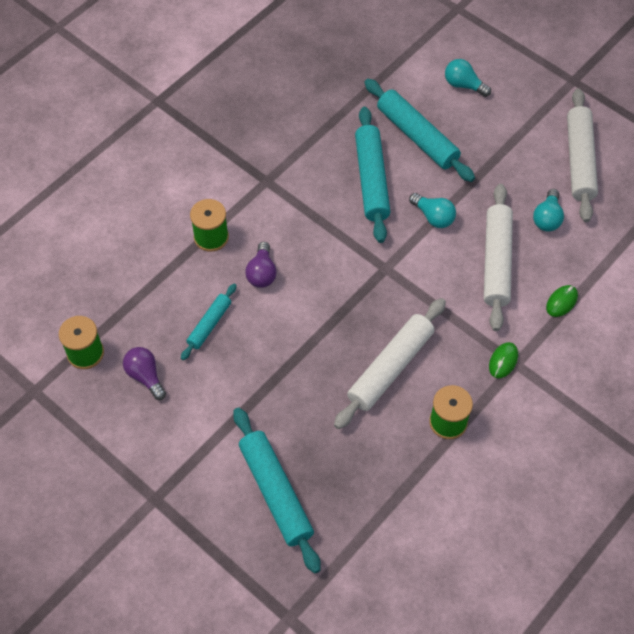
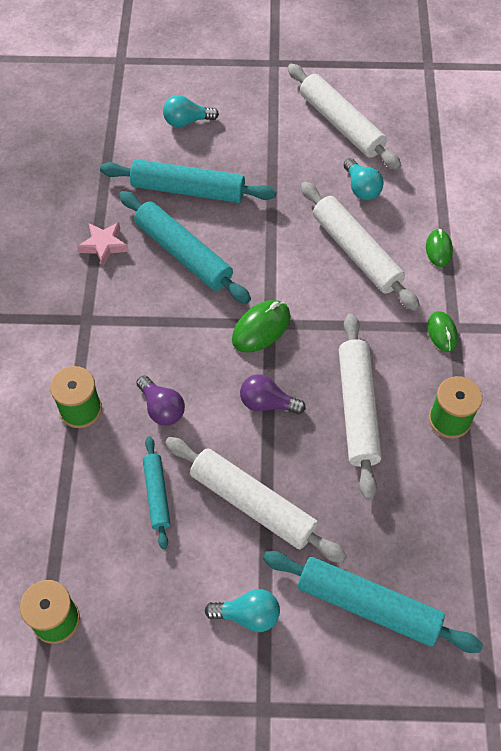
camera: 40 degrees left, 0 degrees up
(145, 376) = (140, 594): purple light bulb -> purple light bulb (267, 403)
(263, 375) = (253, 503): none -> white rolling pin
(323, 138) = (104, 245): none -> pink star
(376, 267) = (261, 328): none -> green mouse
(433, 217) = (268, 250): turquoise light bulb -> turquoise light bulb (248, 615)

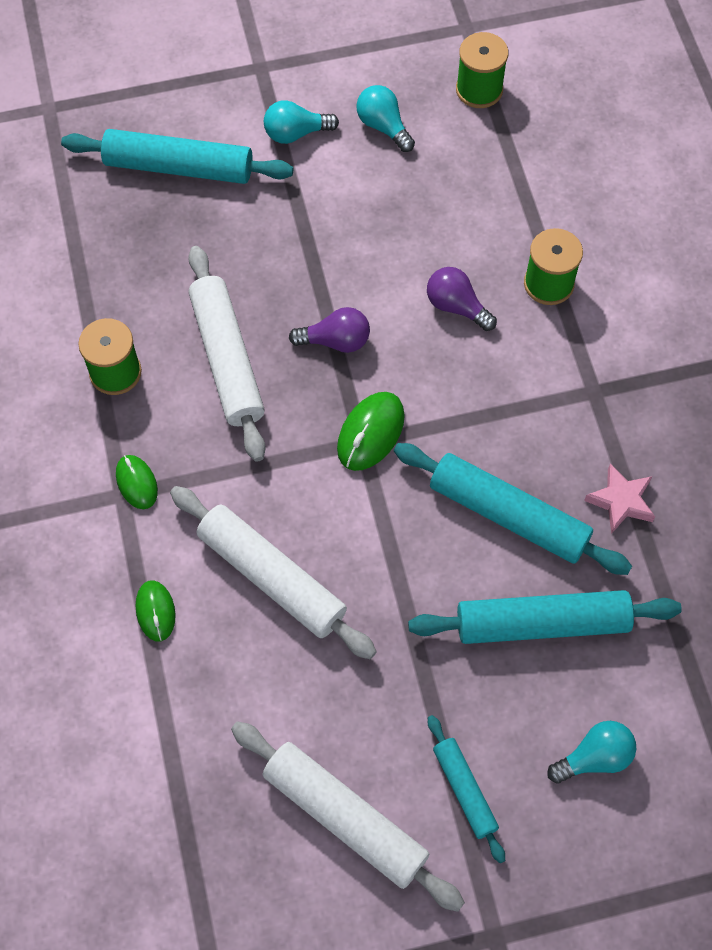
camera: 165 degrees right, 5 degrees up
(157, 494) = (426, 217): turquoise rolling pin -> turquoise rolling pin (464, 790)
(253, 503) = (320, 231): white rolling pin -> none
(361, 188) = (286, 693): turquoise light bulb -> turquoise light bulb (383, 126)

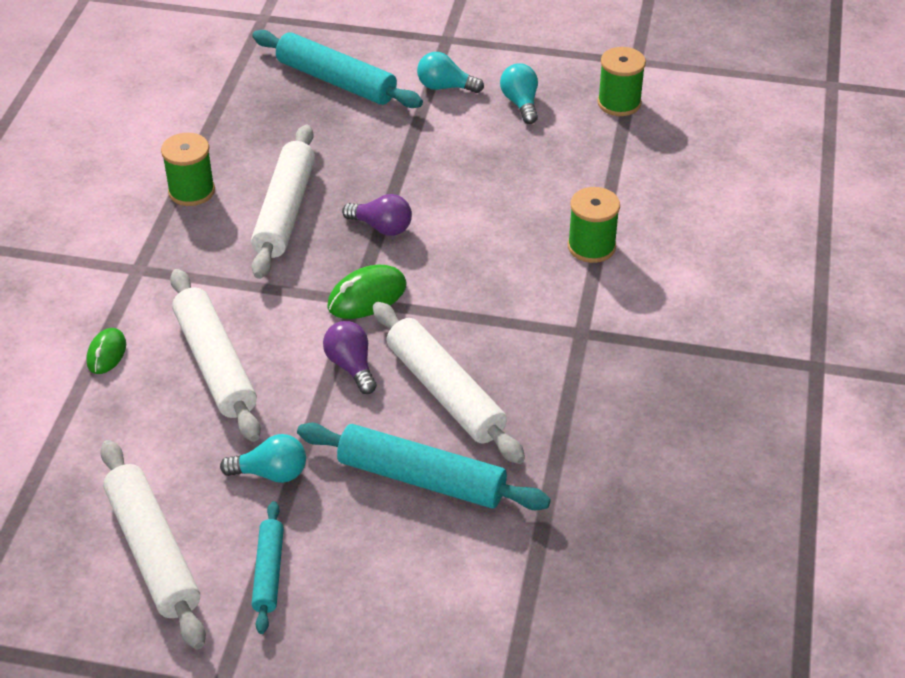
camera: 25 degrees right, 20 degrees down
(136, 483) = (155, 266): green mouse -> none
(456, 306) = (500, 237): purple light bulb -> purple light bulb (351, 366)
(508, 515) = (445, 392): turquoise rolling pin -> white rolling pin
(594, 757) = (400, 594): turquoise light bulb -> turquoise light bulb (271, 473)
(621, 501) = (553, 417): pink star -> none

